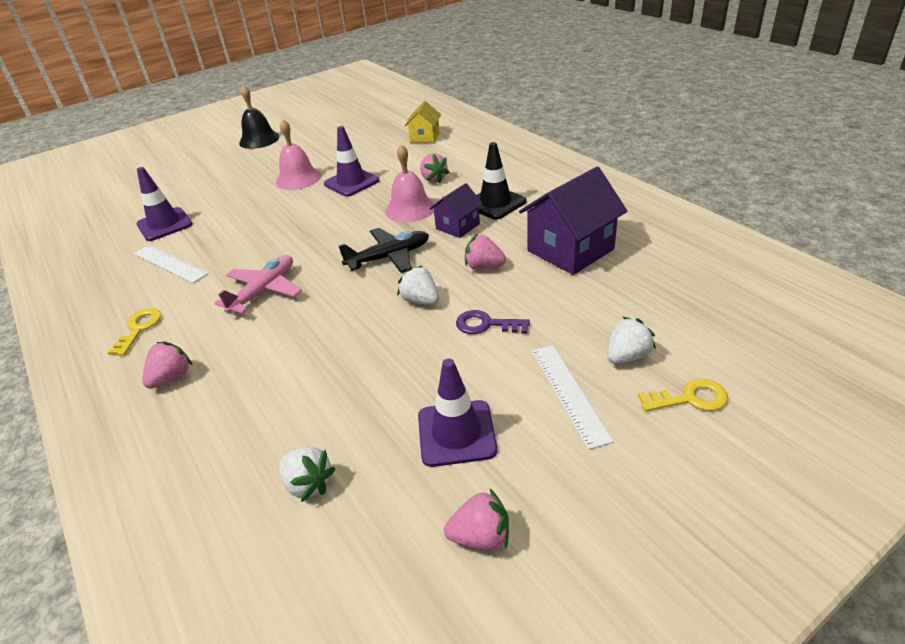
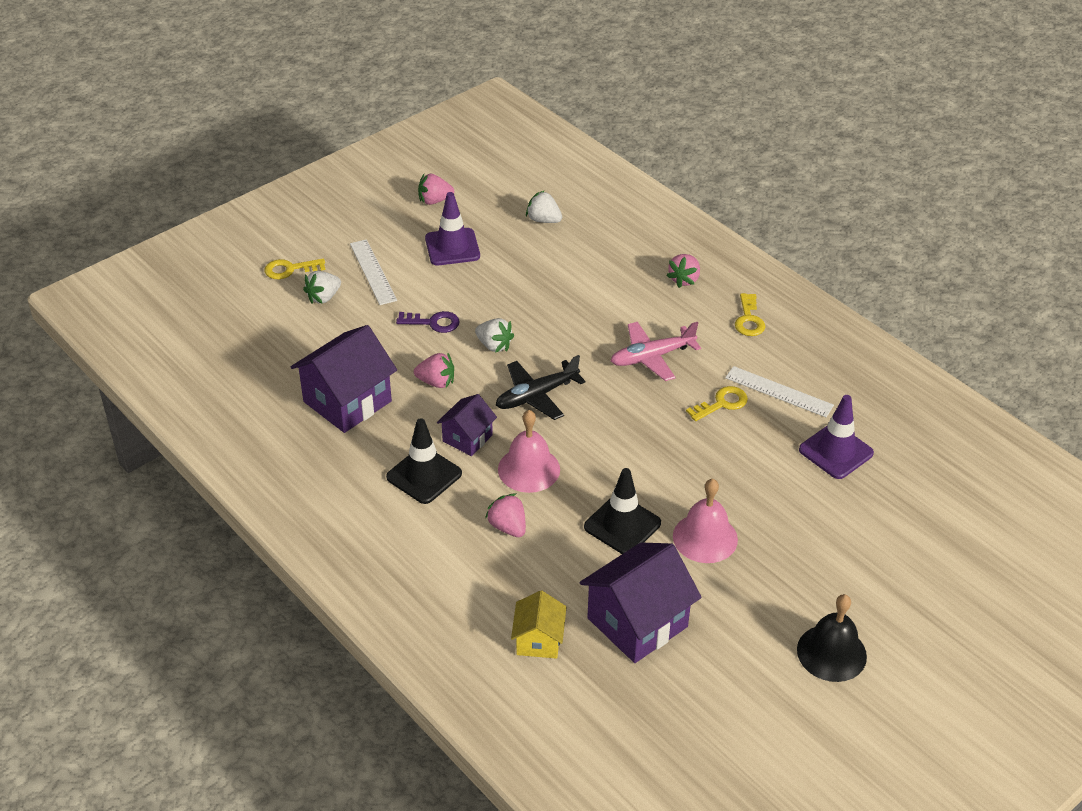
camera: 170 degrees right, 5 degrees up
(226, 254) = (722, 403): none -> yellow key
(264, 291) = (651, 357): pink plane -> pink plane turned 45 degrees clockwise
(351, 182) = (622, 525): purple traffic cone -> black traffic cone
(363, 145) = (637, 622): none -> purple house

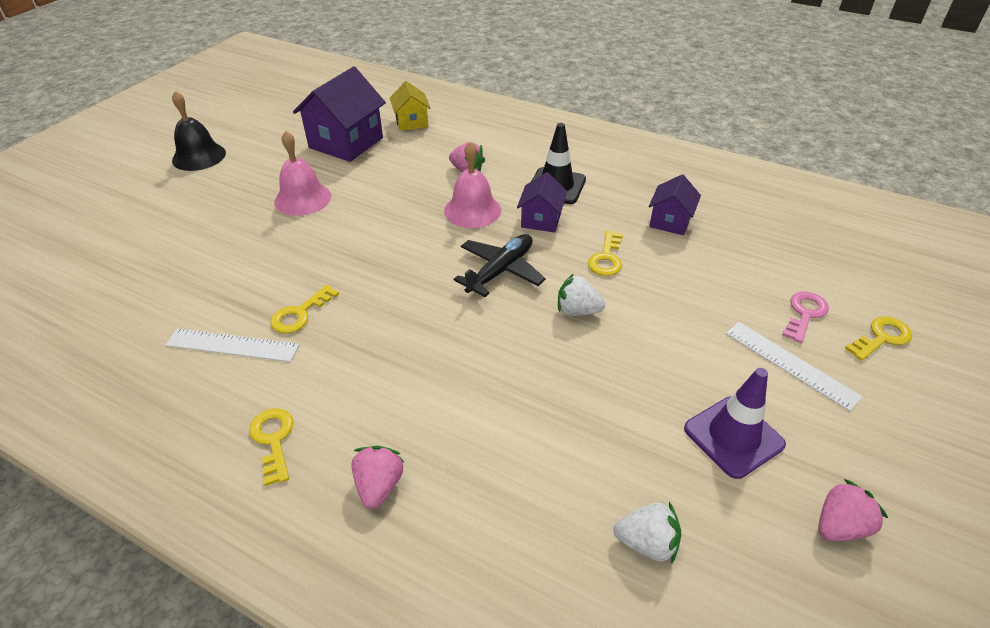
camera: 160 degrees right, 0 degrees up
(323, 297) = (805, 314): white strawberry -> pink key
(347, 401) = (670, 221): purple house -> purple house, size x0.56
(433, 323) = (662, 318): purple key -> none
(436, 382) = (606, 258): pink strawberry -> yellow key
(622, 525) = (375, 191): black traffic cone -> none
(651, 357) = (393, 347): pink plane -> none
(836, 451) = (171, 295): purple traffic cone -> none

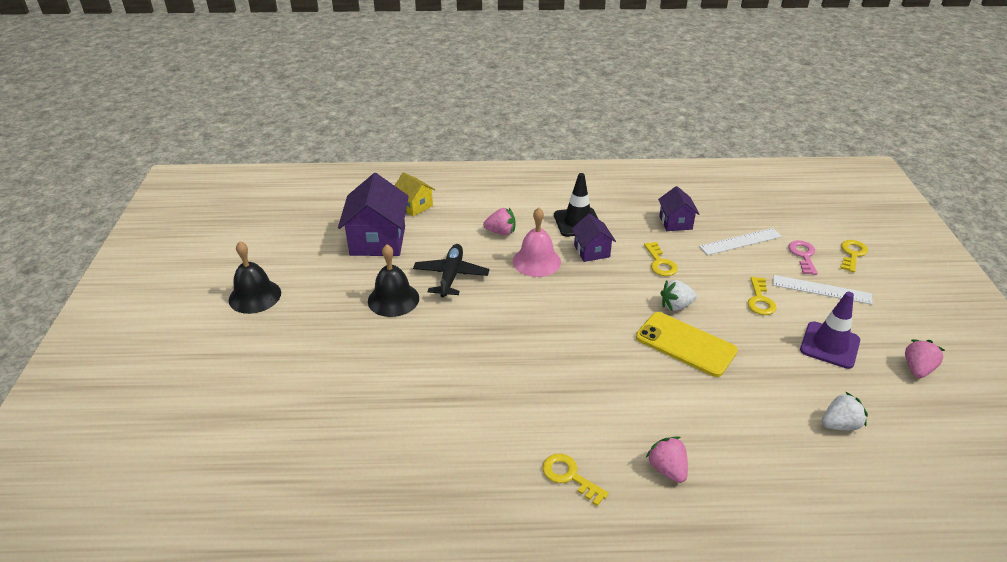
camera: 30 degrees left, 5 degrees down
(232, 345) = (466, 429): white ruler -> white ruler (740, 241)
(300, 314) = (491, 386): yellow key -> yellow key (760, 300)
(303, 198) = (393, 299): pink bell -> black bell
(500, 270) = (601, 298): black plane -> black plane (451, 276)
(544, 357) = (685, 344): none -> yellow phone

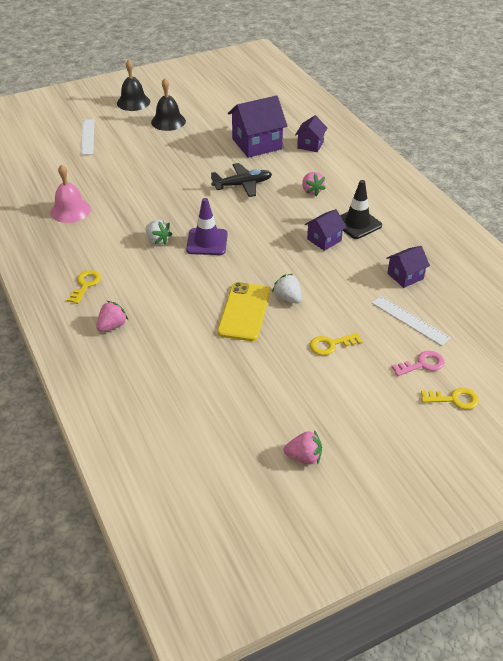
camera: 65 degrees right, 5 degrees up
(393, 299) = (201, 170): black bell -> black bell (133, 102)
(414, 206) = (310, 145): yellow house -> purple house
(536, 261) = (289, 217): pink bell -> pink bell (70, 210)
(660, 263) = (338, 279): yellow key -> none
(821, 289) = (376, 382): white ruler -> white ruler (87, 137)
(829, 345) = (299, 395): purple traffic cone -> purple traffic cone (207, 242)
(839, 424) = (203, 410): white strawberry -> white strawberry (158, 240)

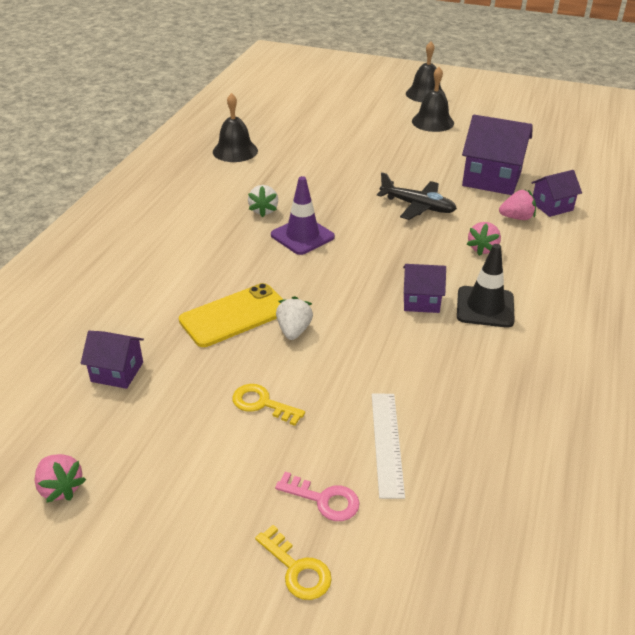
camera: 45 degrees right, 5 degrees down
(70, 210) = (235, 151): pink bell -> black bell
(86, 285) = (151, 212): yellow key -> none
(87, 137) = (341, 104): white ruler -> none
(112, 326) = (116, 255): pink strawberry -> pink strawberry (517, 218)
(405, 276) = (456, 394): purple house -> purple house (117, 372)

